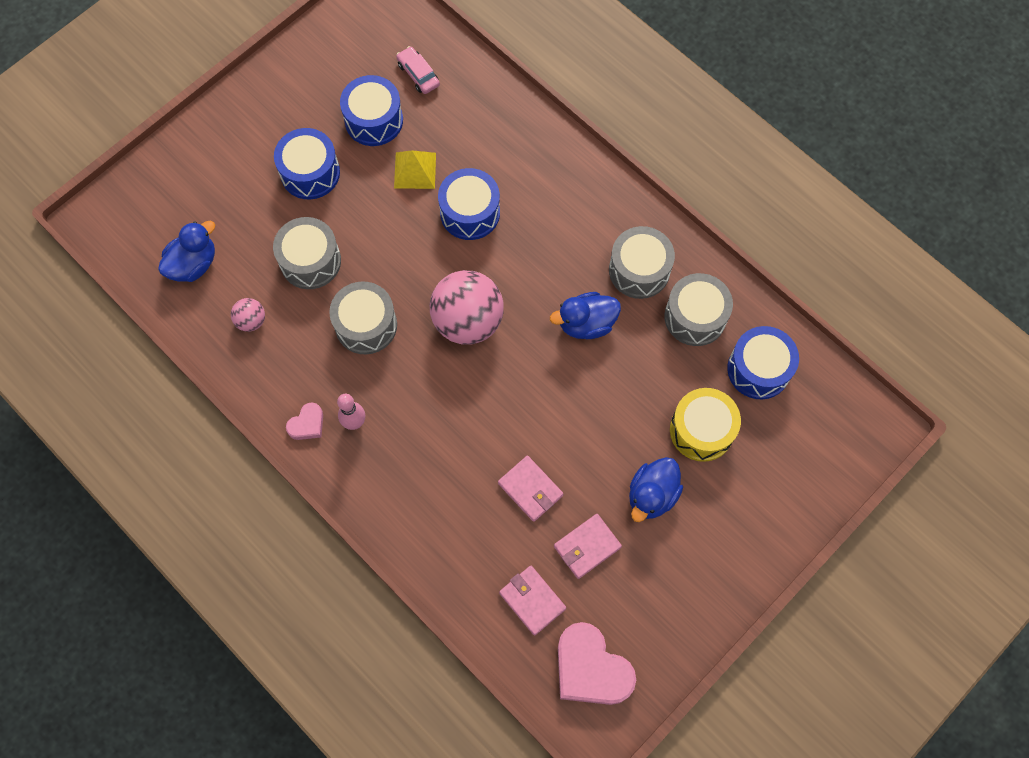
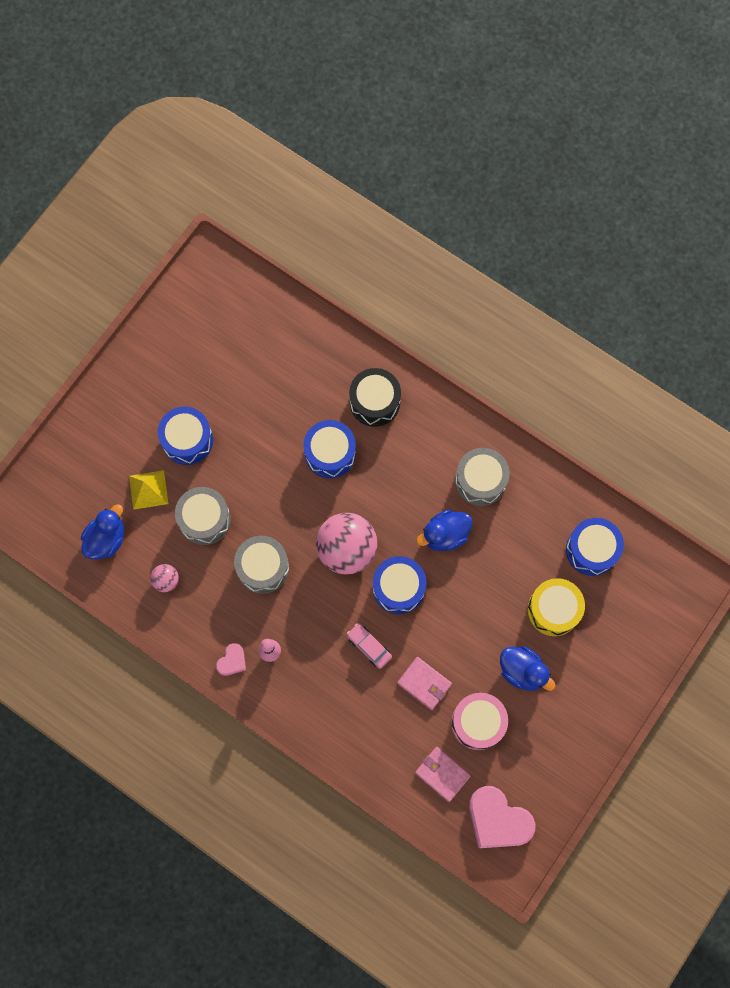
camera: 10 degrees left, 5 degrees up
(374, 120) = (232, 383): blue drum -> blue drum (398, 588)
(415, 170) = (276, 423): yellow pyramid -> yellow pyramid (148, 489)
(418, 74) = (261, 334): pink car -> pink car (369, 646)
(532, 166) = (374, 402): none -> black drum
(587, 547) = (478, 723): pink wallet -> pink drum
(652, 495) = (522, 671): blue duck -> blue duck turned 75 degrees counterclockwise
(695, 317) = (533, 513): grey drum -> none

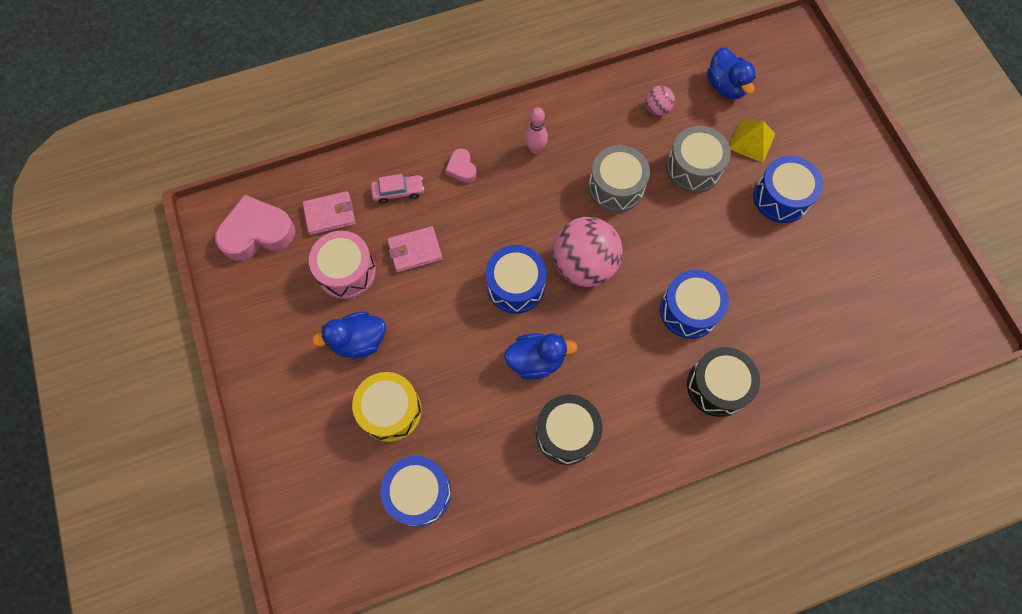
camera: 125 degrees right, 5 degrees down
(232, 661) = (550, 117): pink heart -> pink heart (461, 168)
(369, 646) = (482, 227): pink car -> pink car (398, 191)
(445, 535) = (536, 360): blue duck -> blue duck turned 75 degrees clockwise
(480, 480) = (566, 433): grey drum -> black drum

